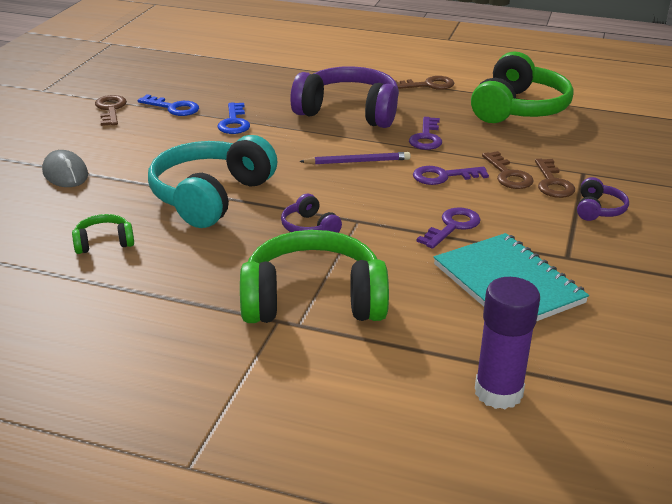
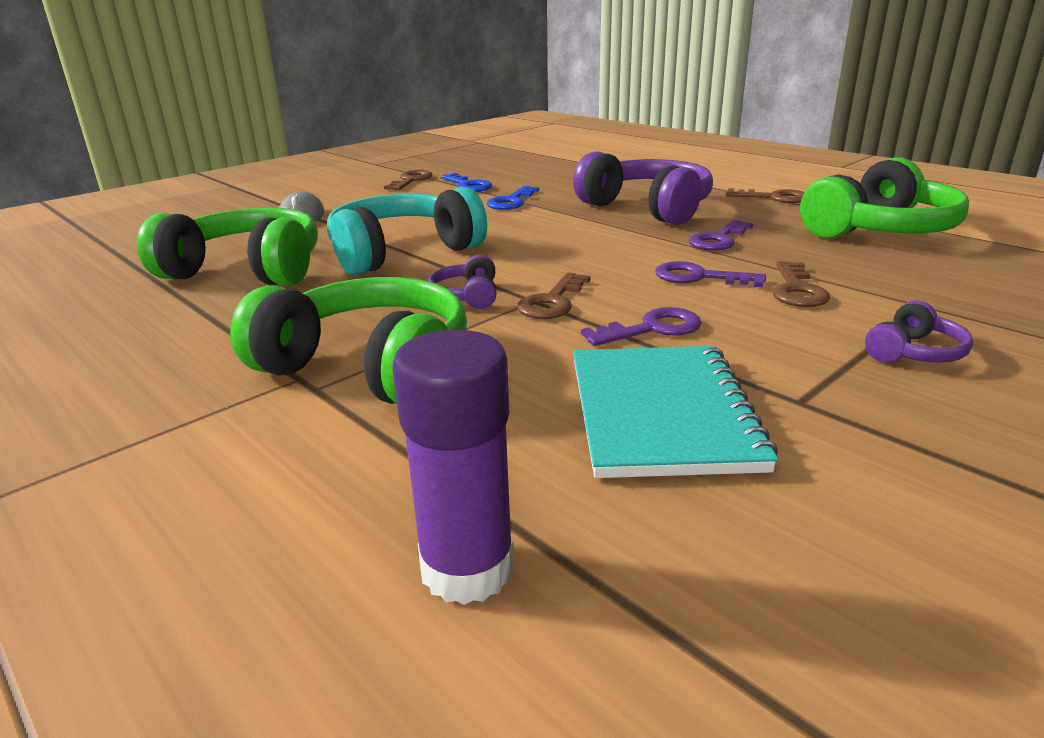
camera: 30 degrees right, 5 degrees down
(104, 243) = (247, 270): green headphones -> green headphones, size x2.23
(357, 162) = (603, 248): purple pencil -> none
(552, 183) = (860, 309): brown key -> brown key (552, 302)

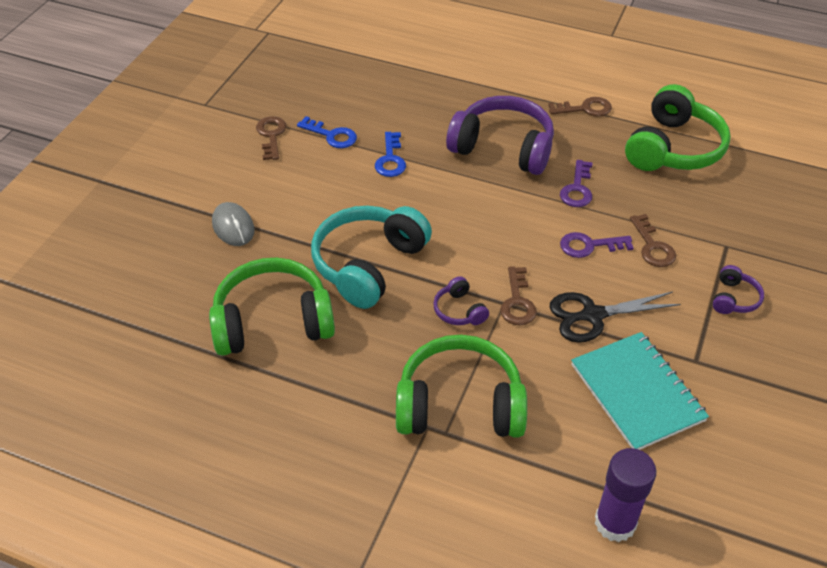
camera: 25 degrees left, 20 degrees up
(652, 329) = (592, 315): purple key -> black scissors

